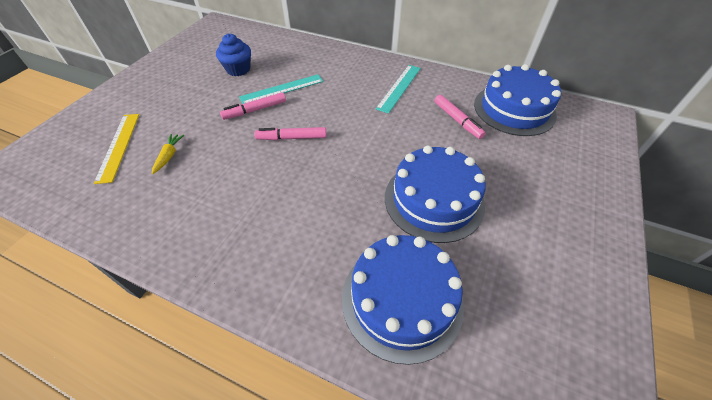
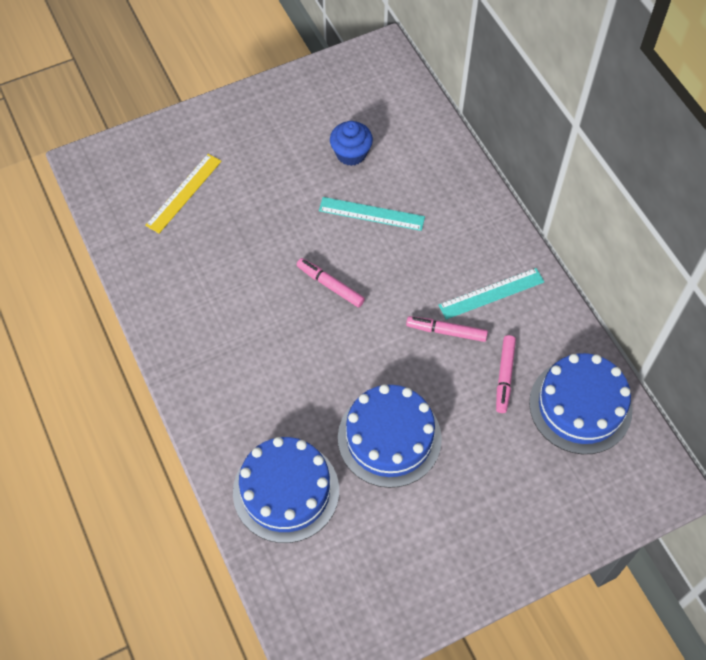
camera: 40 degrees right, 10 degrees up
(169, 156) = (216, 234): yellow carrot -> none
(255, 110) = (324, 226): pink marker -> pink marker (446, 331)

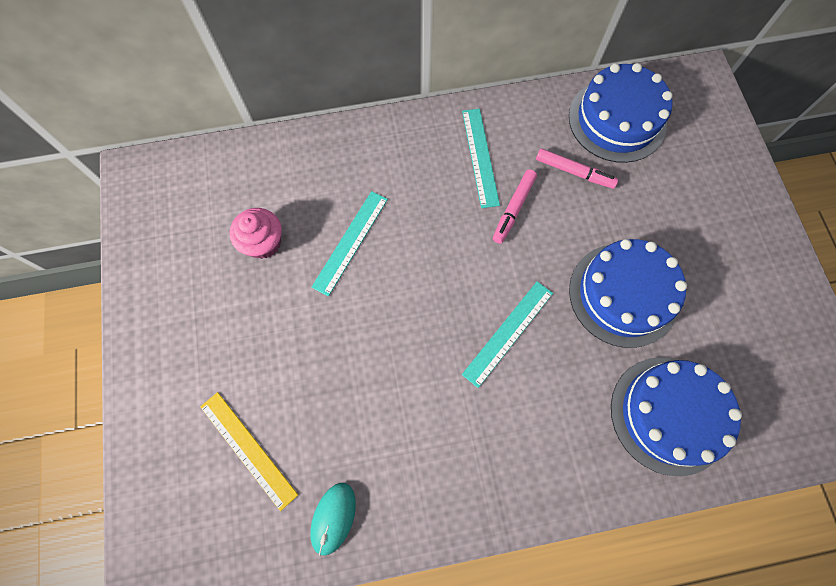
camera: 75 degrees left, 10 degrees up
(147, 260) = (333, 518): none -> turquoise mouse
(325, 350) = (508, 333): none -> turquoise ruler
(330, 285) = (429, 307): pink marker -> none
(351, 153) = (263, 243): blue cupcake -> pink cupcake

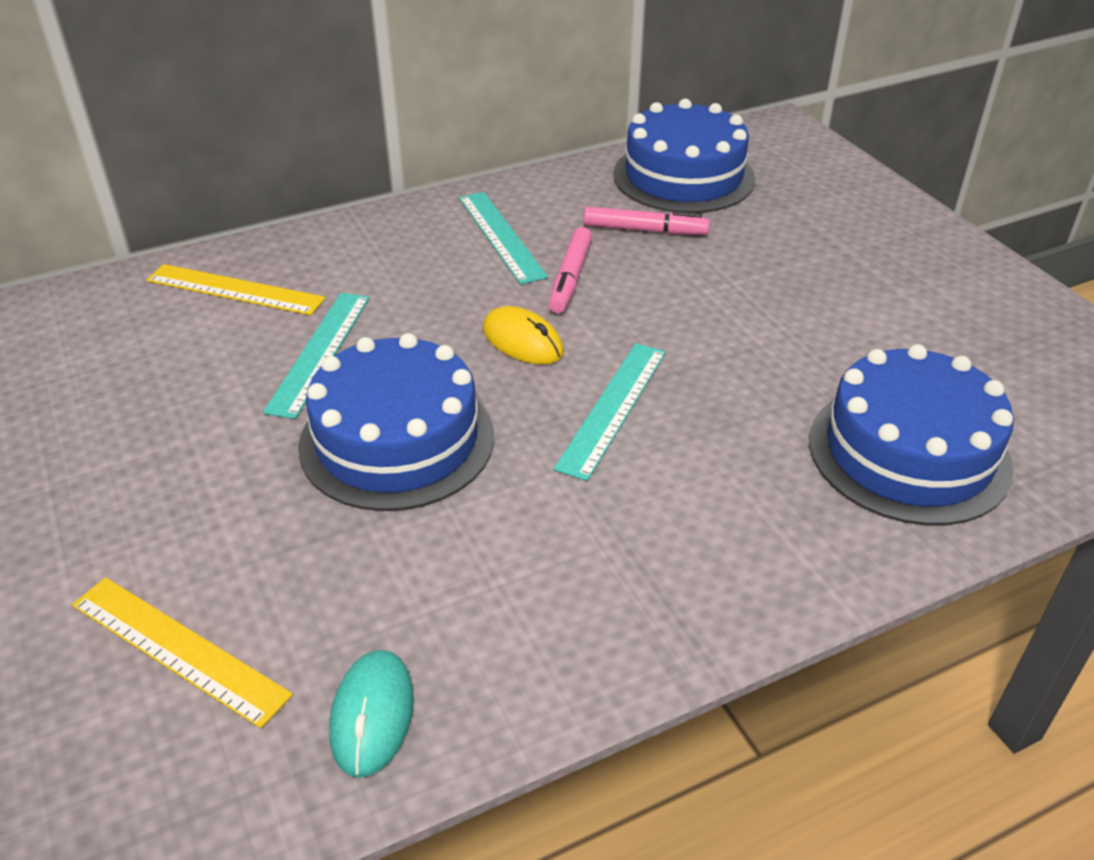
camera: 15 degrees left, 30 degrees down
(263, 243) = (167, 377): pink cupcake -> none
(310, 172) = (235, 290): none -> yellow ruler
(470, 261) = (522, 341): none -> yellow mouse
(623, 294) = (772, 336): blue cake -> blue cake (397, 440)

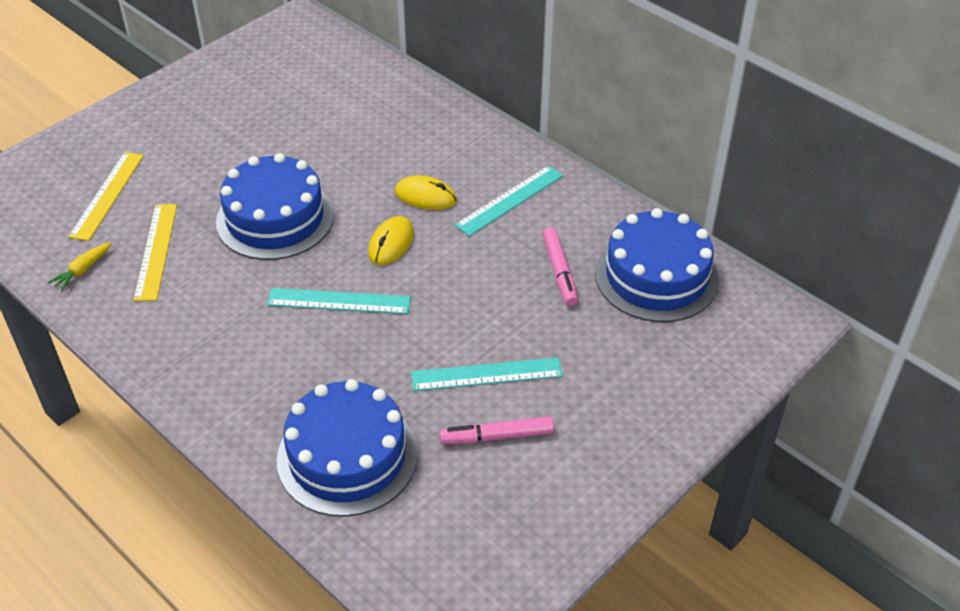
camera: 70 degrees right, 5 degrees up
(235, 290) = (388, 107): yellow ruler -> yellow ruler (156, 251)
(320, 352) = (342, 162): turquoise ruler -> turquoise ruler (486, 374)
(372, 715) = (82, 270): turquoise mouse -> yellow carrot
(448, 295) = (425, 196): none -> yellow mouse
(570, 278) = (474, 247): pink marker -> pink marker (497, 436)

